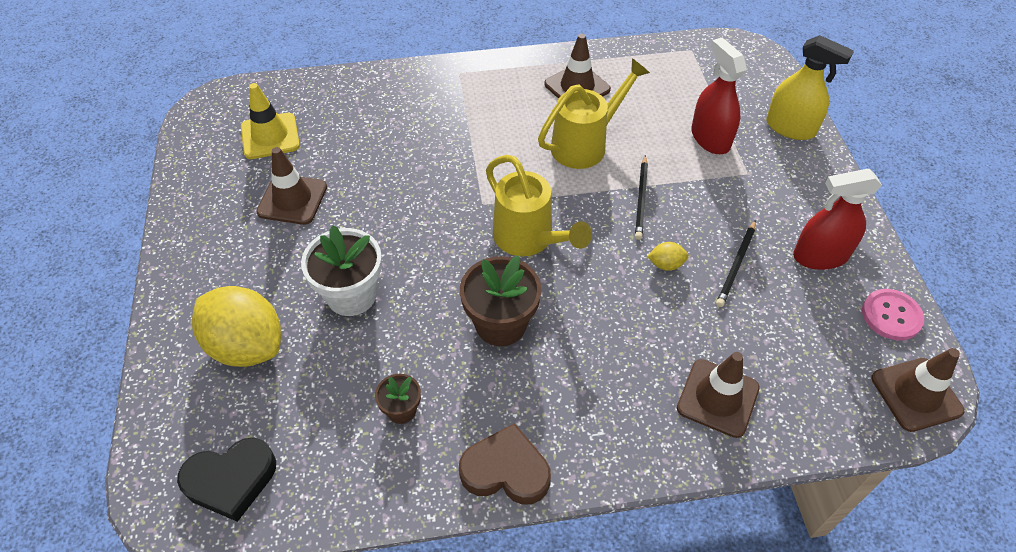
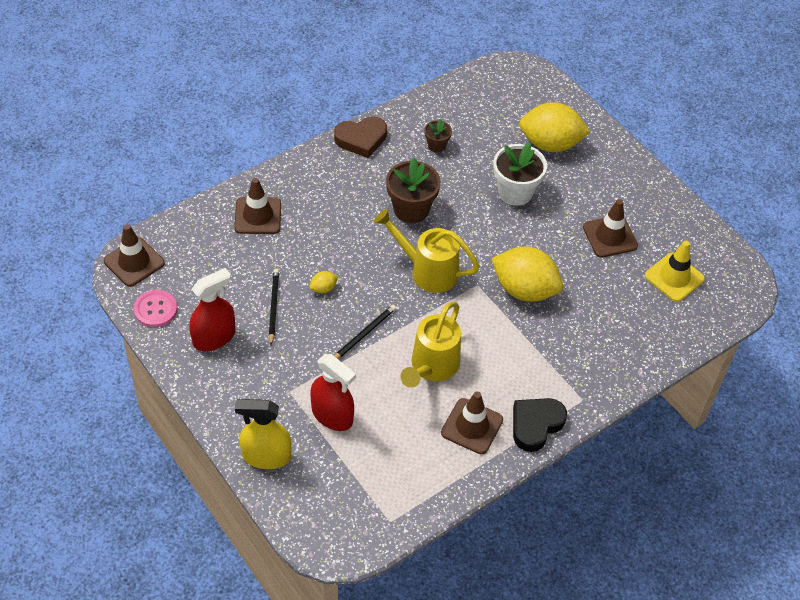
camera: 150 degrees right, 0 degrees up
(231, 480) = (498, 87): black heart -> black heart (535, 425)
(435, 180) = (524, 289): none -> yellow lemon
(641, 199) = (364, 334): black pencil -> black pencil turned 60 degrees clockwise

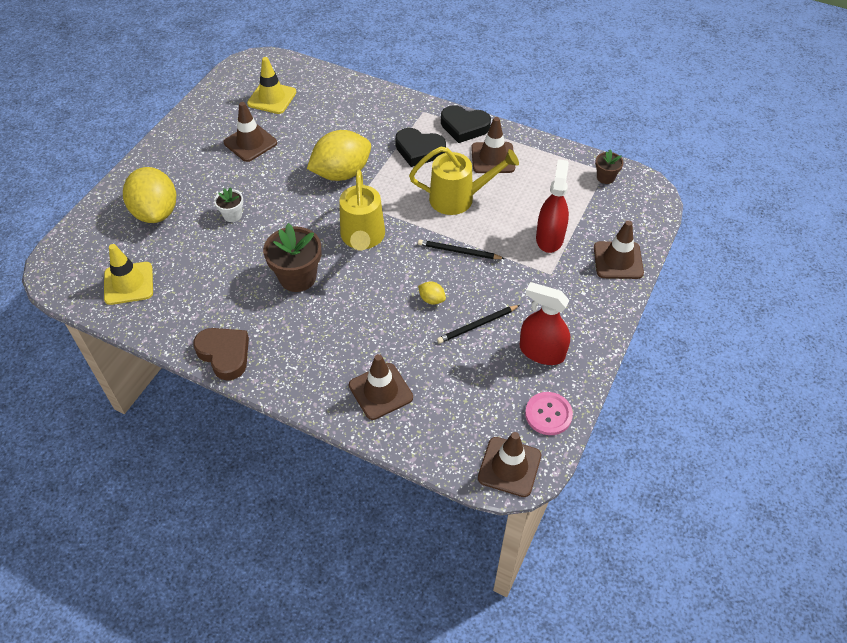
camera: 115 degrees left, 0 degrees up
(266, 456) = (618, 260): yellow spray bottle -> brown traffic cone
(436, 145) = (201, 291): brown flower pot -> brown flower pot (605, 177)
(475, 106) = (128, 283): none -> yellow traffic cone
(515, 192) = (232, 215): white flower pot -> white flower pot, size x0.53
(521, 367) = (419, 150): none -> black heart
(524, 289) = (341, 173): yellow lemon -> yellow lemon turned 60 degrees clockwise

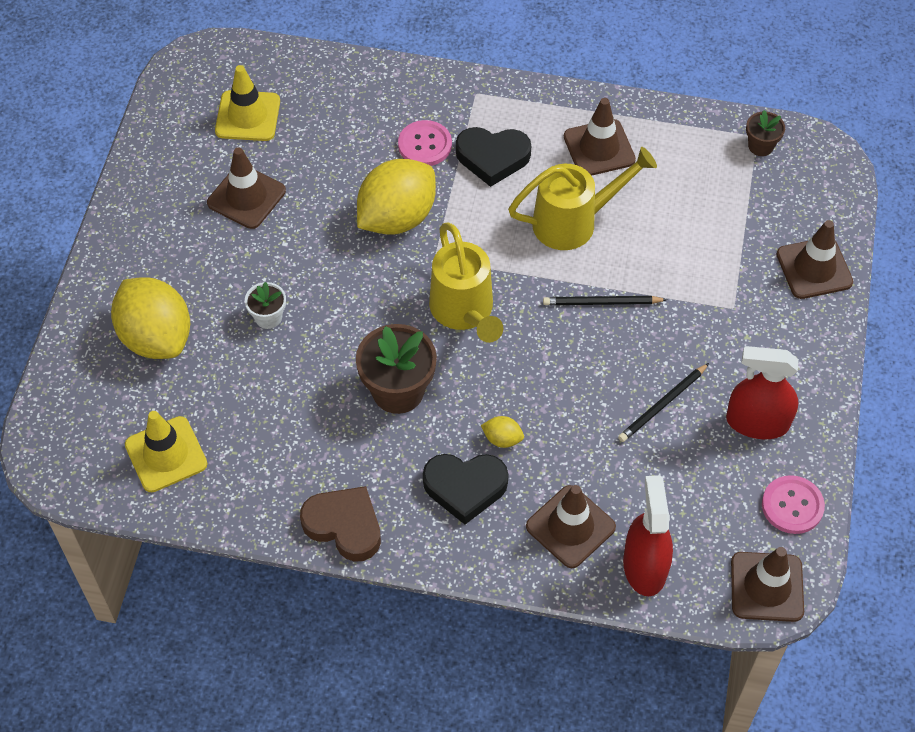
camera: 15 degrees left, 5 degrees up
(377, 134) = (425, 145): none -> pink button
(431, 299) = (590, 381): yellow lemon -> yellow lemon (502, 439)
(464, 127) = (542, 106): black heart -> black heart (465, 487)
(549, 238) = (715, 255): red spray bottle -> red spray bottle (644, 566)

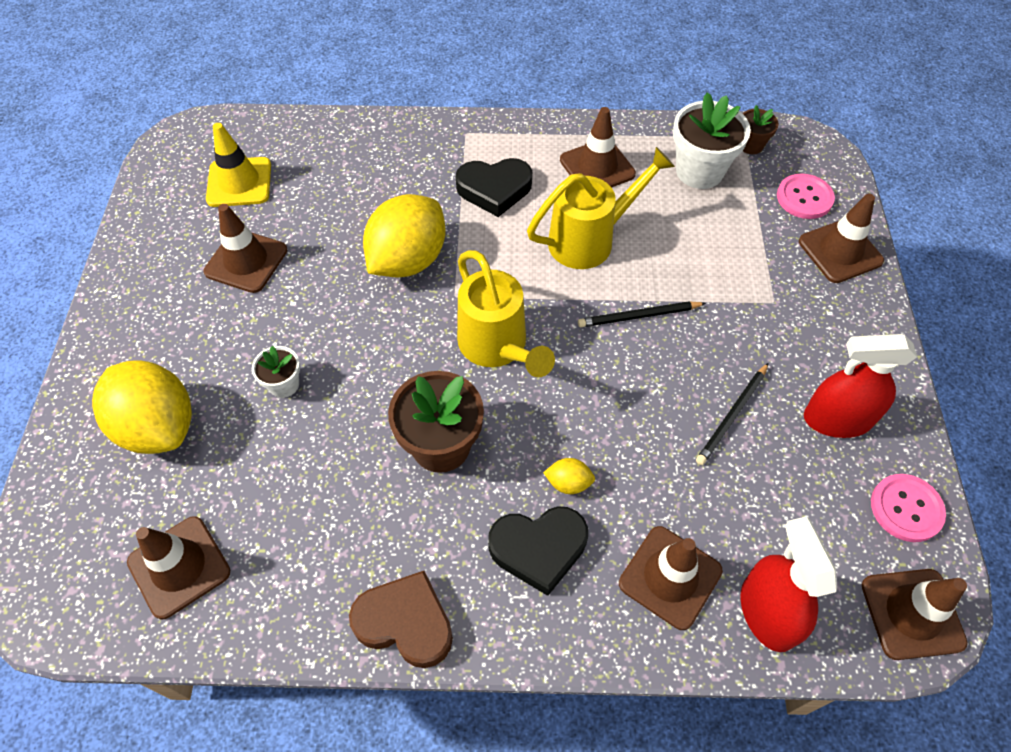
camera: 10 degrees left, 0 degrees up
(166, 454) = (179, 567): yellow traffic cone -> brown traffic cone
(425, 145) = (424, 186): pink button -> pink button (804, 198)
(700, 167) = (699, 171): none -> white flower pot

